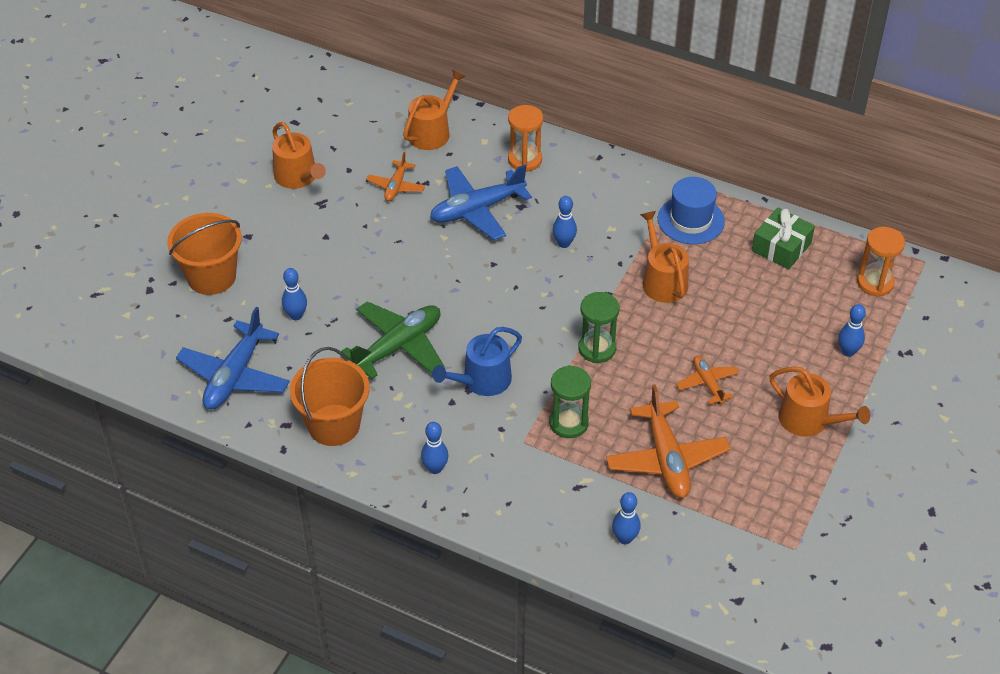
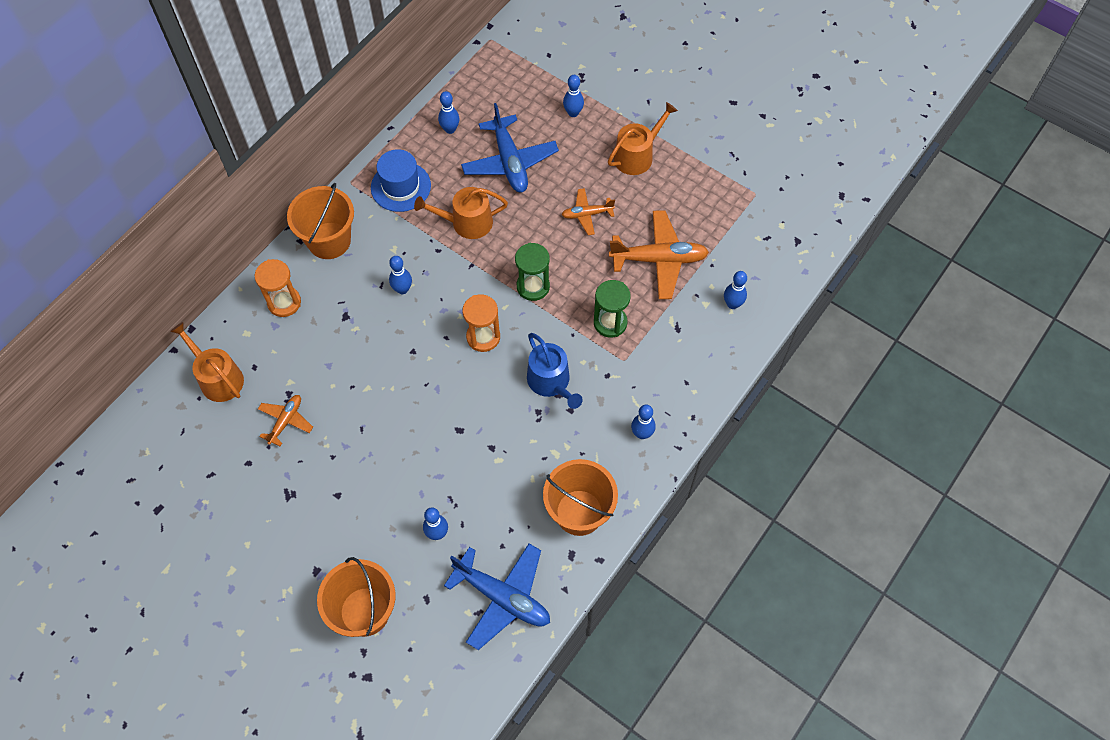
camera: 80 degrees left, 15 degrees up
(298, 177) = (244, 513): orange watering can -> none
(396, 186) = (286, 421): orange plane -> orange plane turned 90 degrees counterclockwise
(398, 346) = (496, 446): green plane -> none
(477, 210) = (339, 354): blue plane -> blue plane (509, 162)
(606, 178) = (329, 240): none -> orange bucket
(781, 247) = (450, 129): green gift -> blue bowling pin
(875, 283) = (505, 77): orange hourglass -> orange hourglass (483, 337)

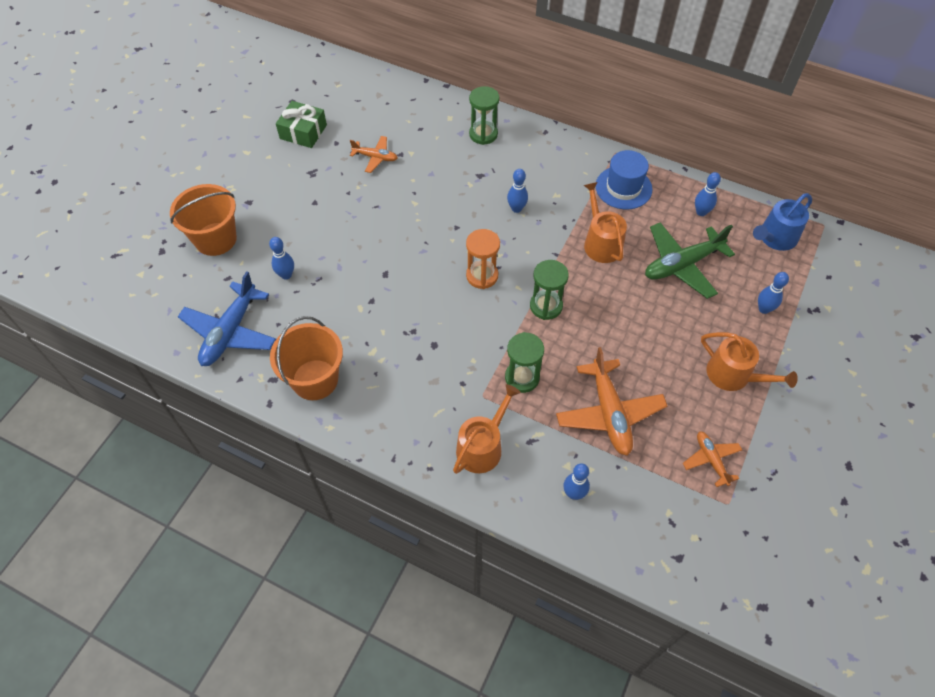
camera: 80 degrees right, 5 degrees down
(217, 500) = (303, 132): none -> green gift
(218, 378) = (406, 110): orange watering can -> orange watering can (482, 446)
(284, 302) = (483, 134): orange hourglass -> green hourglass
(329, 240) = (551, 150): orange bucket -> none
(509, 162) = (682, 265): blue plane -> green plane
(551, 382) = (445, 337): blue watering can -> blue watering can (775, 238)
(587, 214) = (643, 339): orange plane -> orange plane (711, 460)
(642, 434) = (403, 422): blue bowling pin -> none

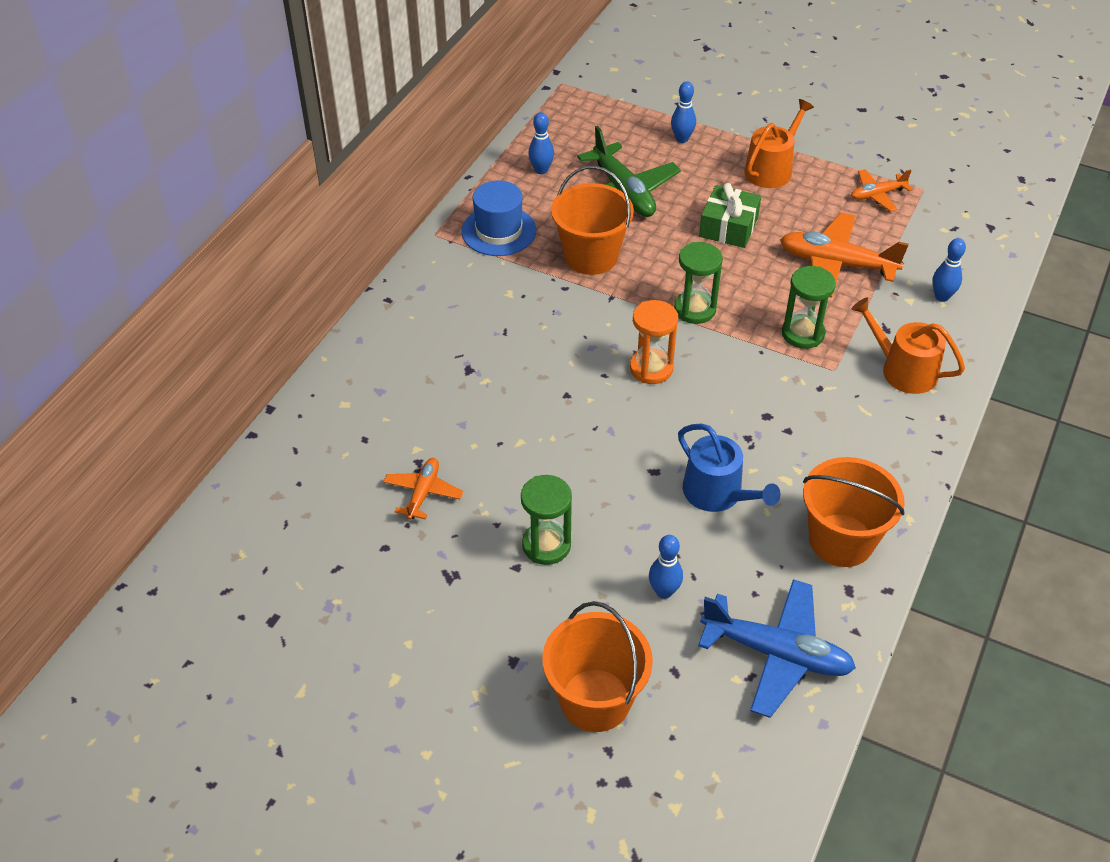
camera: 90 degrees left, 10 degrees down
(303, 132) = (353, 596): green gift -> green gift (728, 227)
(483, 134) = (385, 365): green hourglass -> green hourglass (546, 545)
(516, 208) = (533, 332): blue bowling pin -> none
(601, 242) = (591, 256): orange watering can -> orange bucket
(609, 413) = (836, 264): orange plane -> orange plane turned 150 degrees counterclockwise
(775, 238) = (581, 119): blue watering can -> blue watering can (718, 494)

